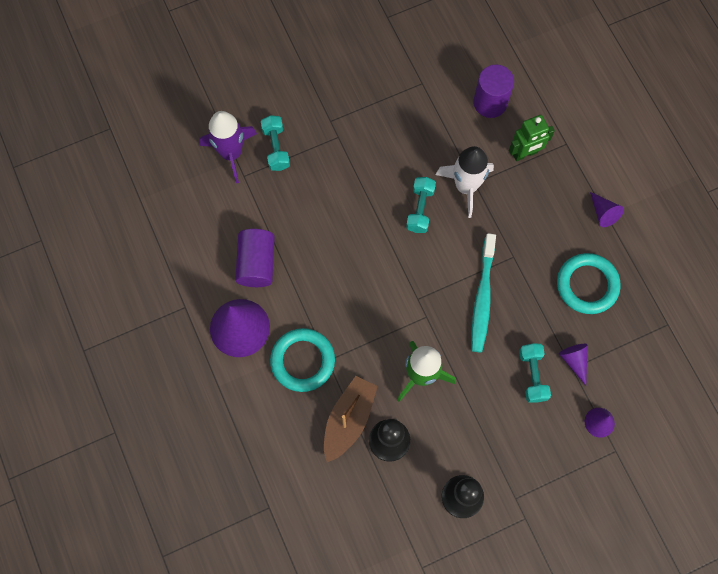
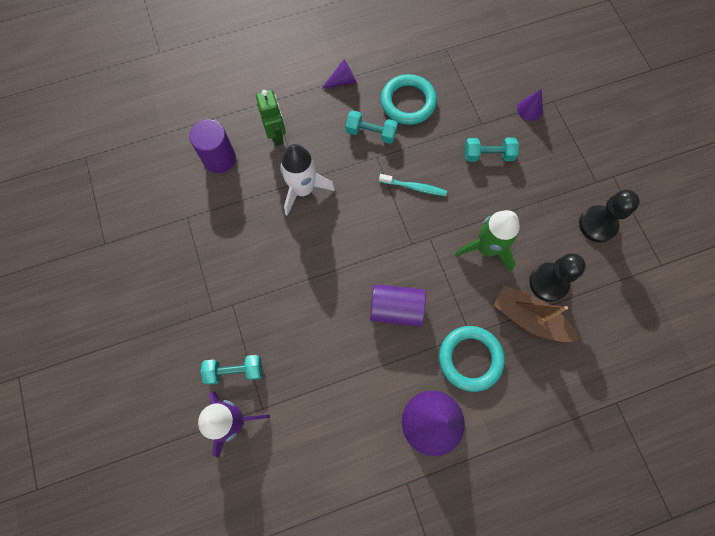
camera: 85 degrees left, 0 degrees up
(256, 263) = (364, 400): purple cylinder -> purple cylinder (396, 309)
(420, 209) = (321, 232): turquoise dumbbell -> turquoise dumbbell (371, 133)
(482, 297) = (414, 187): turquoise toothbrush -> turquoise toothbrush, size x0.62
(574, 361) = (476, 121): purple cone -> none

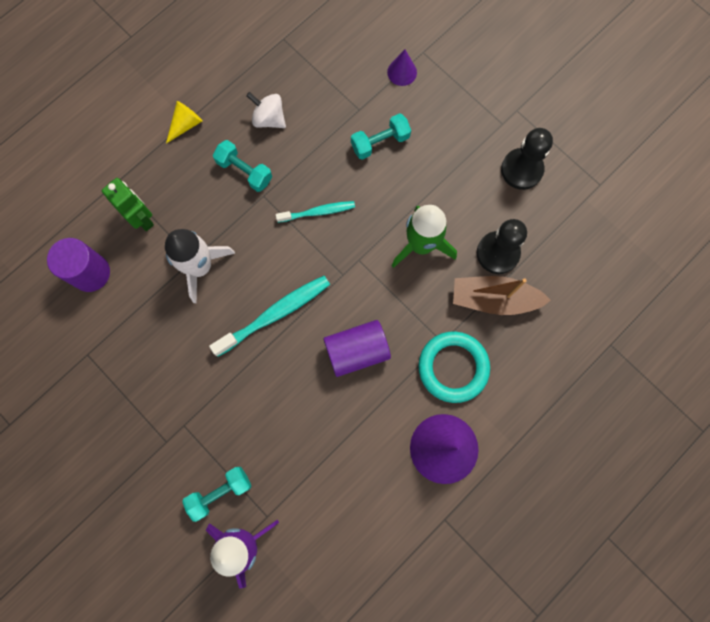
camera: 25 degrees left, 5 degrees up
(342, 81) = (185, 125): purple cone -> yellow cone
(343, 251) = (274, 314): none -> turquoise toothbrush
(371, 133) = (244, 171): turquoise dumbbell -> turquoise dumbbell turned 45 degrees clockwise
(408, 102) = (269, 119): turquoise ring -> white spinning top

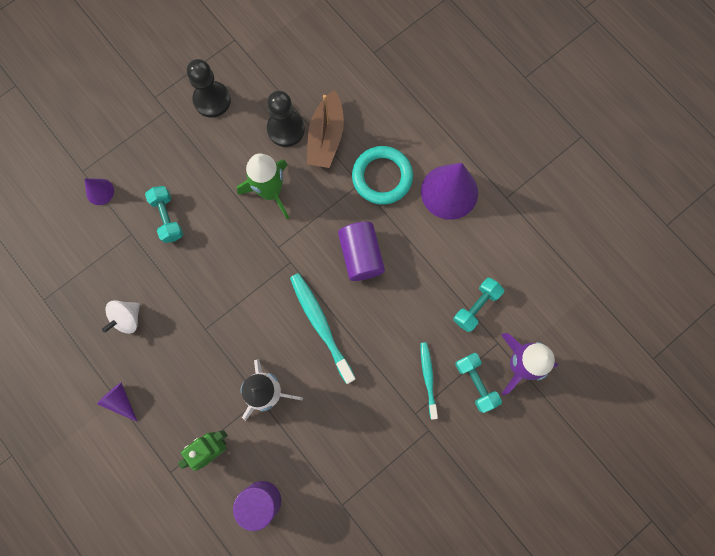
camera: 85 degrees left, 0 degrees up
(185, 125) = (120, 401): yellow cone -> purple cone
(244, 171) = (178, 345): turquoise dumbbell -> turquoise dumbbell (476, 306)
(317, 212) = (228, 279): turquoise toothbrush -> turquoise toothbrush (428, 378)

